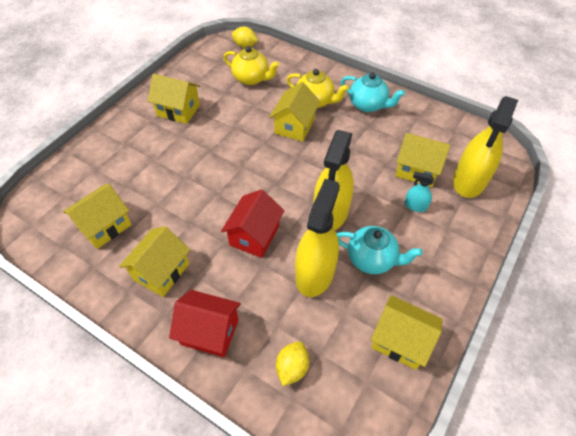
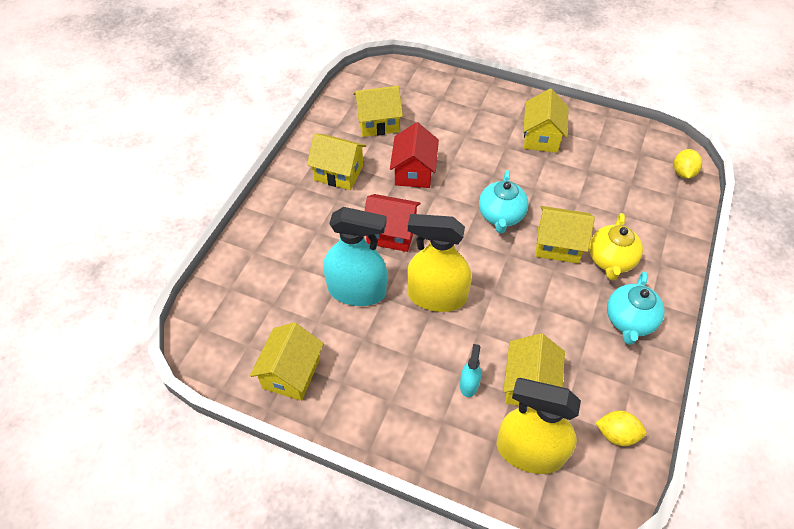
camera: 80 degrees right, 0 degrees up
(105, 226) = (378, 123): yellow house -> yellow house turned 45 degrees counterclockwise
(210, 332) = (285, 219): red house -> red house (414, 172)
(251, 79) = (623, 190): yellow teapot -> none
(292, 367) = (257, 285): yellow lemon -> yellow lemon (616, 434)
(315, 273) = (357, 291): yellow spray bottle -> turquoise spray bottle
(372, 259) = (383, 341): turquoise teapot -> turquoise teapot (501, 216)

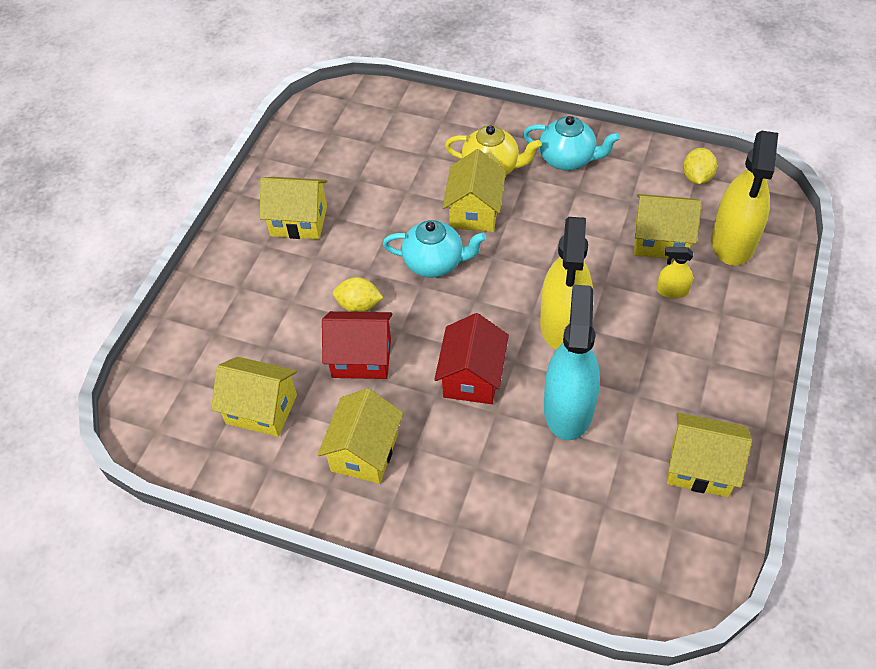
camera: 90 degrees left, 0 degrees up
(378, 123) = (261, 409): yellow house -> yellow house turned 60 degrees counterclockwise
(469, 384) = (672, 291): turquoise spray bottle -> yellow spray bottle
(683, 172) = (359, 100): yellow lemon -> yellow lemon (359, 305)

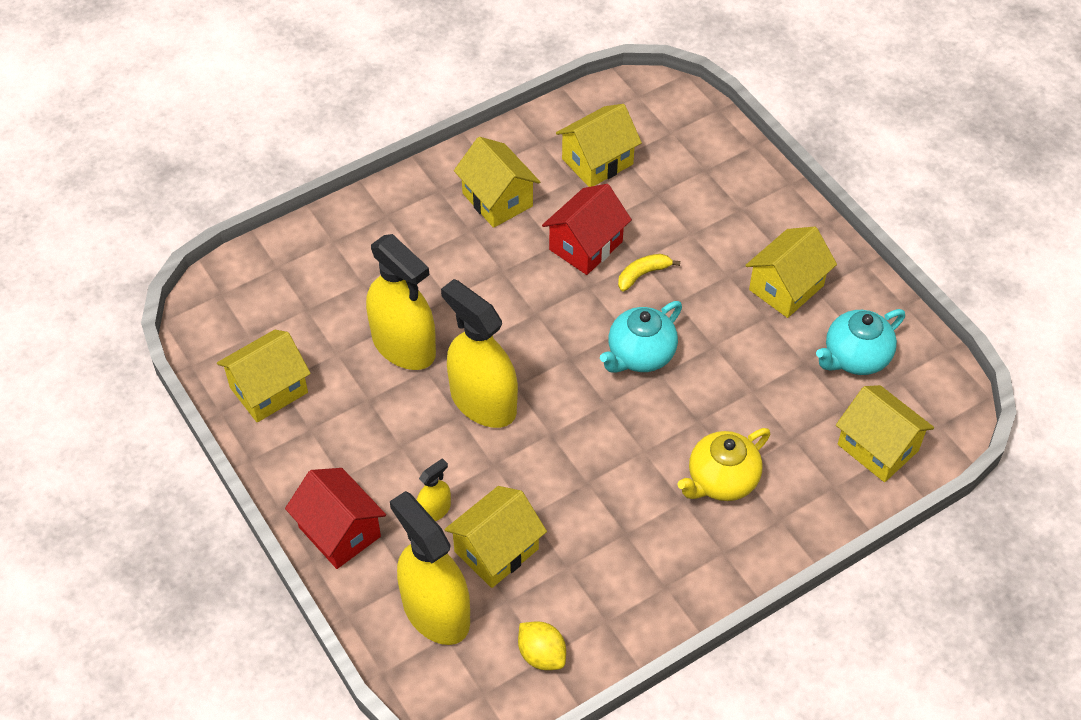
camera: 125 degrees right, 0 degrees up
(359, 305) = (643, 274): yellow lemon -> yellow banana
(472, 377) = (495, 304): red house -> red house (339, 532)
(474, 211) = (675, 427): yellow house -> yellow house (877, 447)
(567, 159) = (674, 557): turquoise teapot -> turquoise teapot (855, 357)
(568, 408) = (403, 345): turquoise spray bottle -> yellow spray bottle

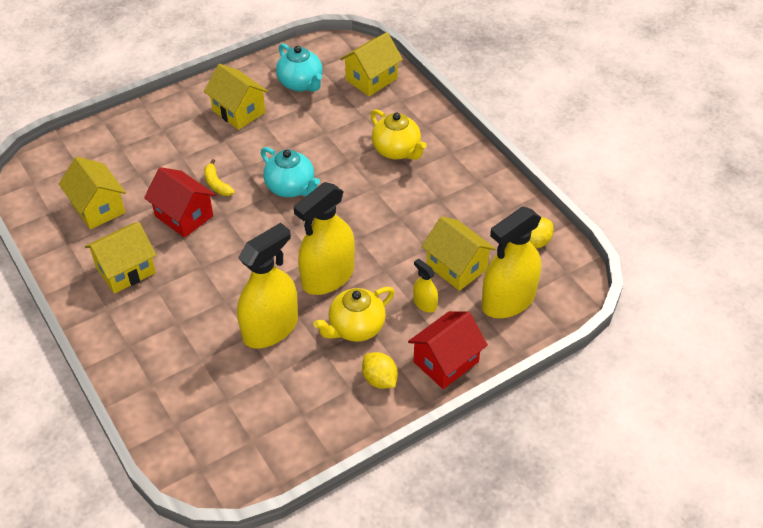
camera: 90 degrees left, 5 degrees down
(269, 390) = (310, 420): yellow house -> none
(319, 459) = (379, 379): none -> yellow lemon
(399, 433) = (356, 328): none -> yellow teapot

